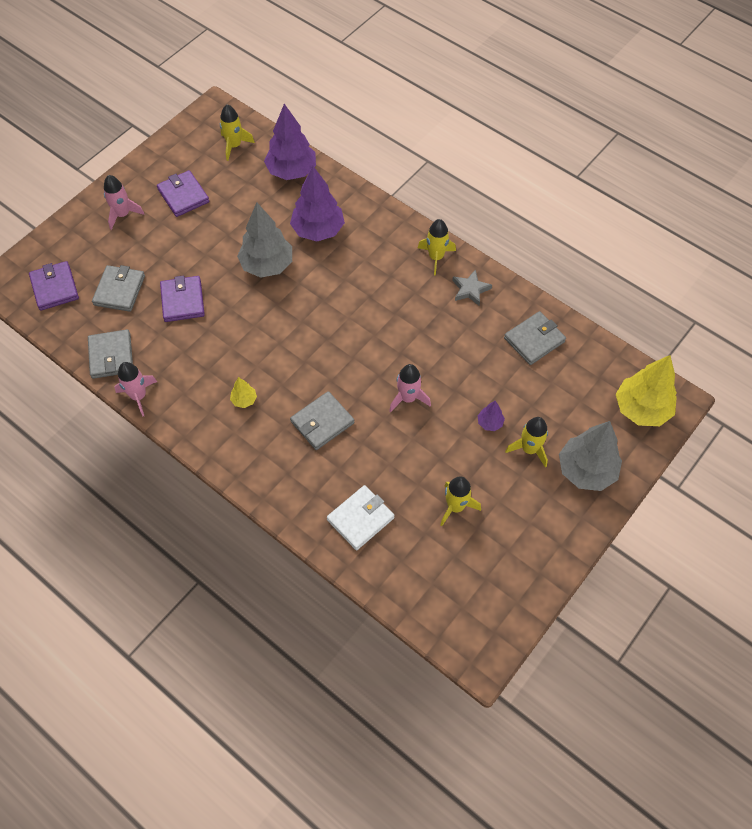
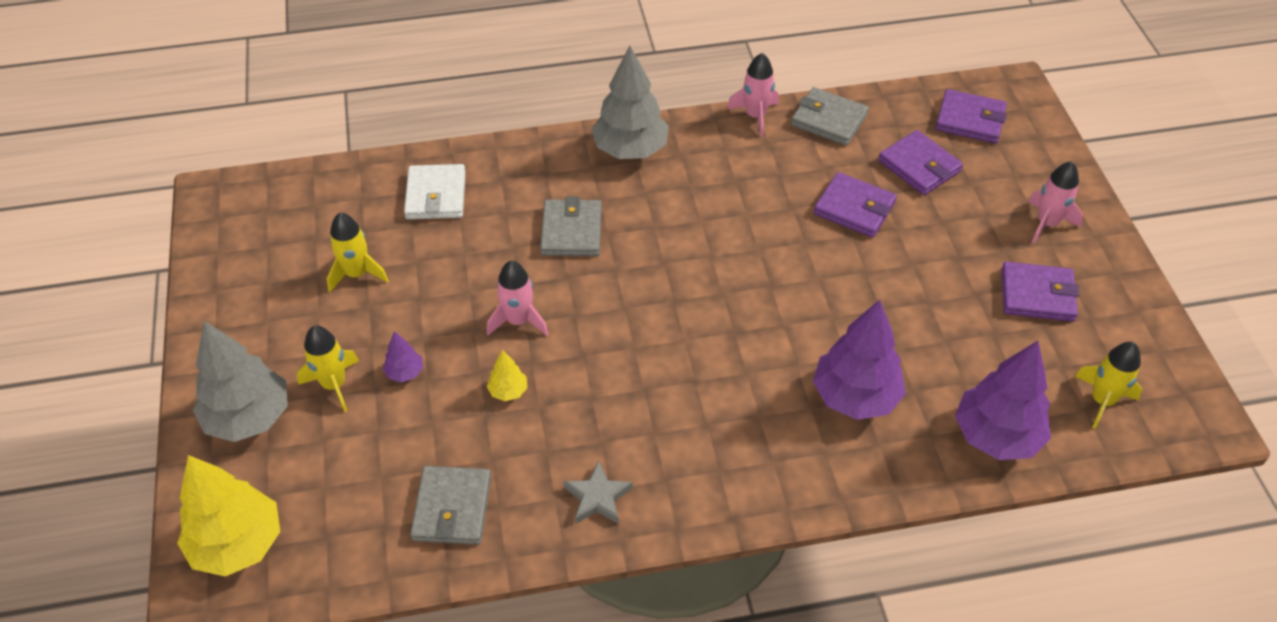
camera: 130 degrees right, 10 degrees down
(119, 290) = (919, 166): grey wallet -> purple wallet
(244, 400) = (666, 187): yellow tree -> yellow tree (508, 391)
(267, 265) = (840, 311): grey tree -> grey tree (630, 150)
(436, 257) = (687, 498): yellow rocket -> none

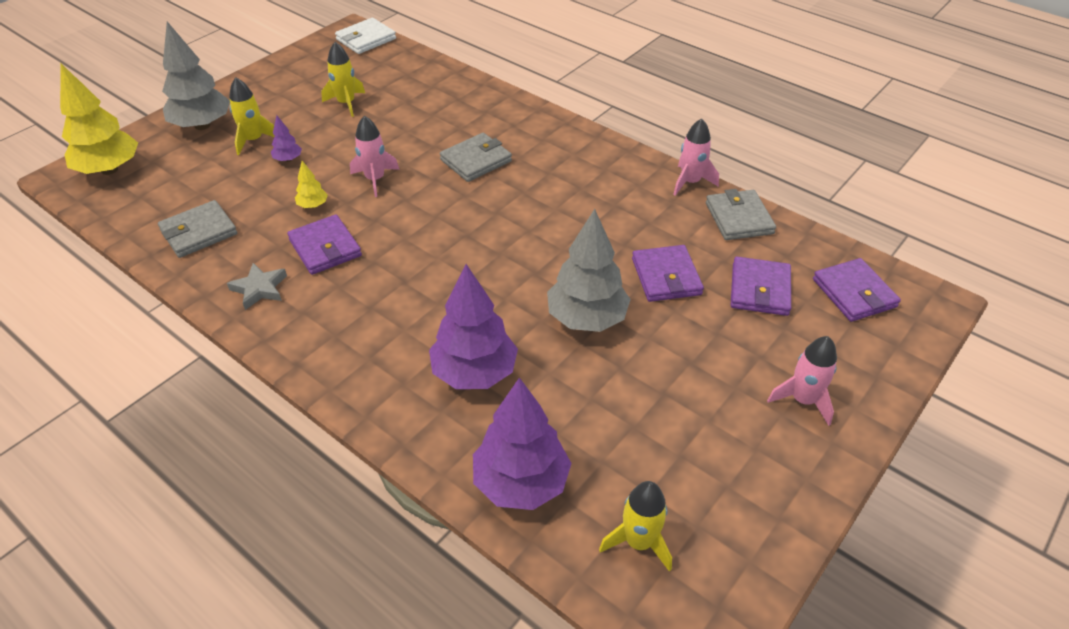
camera: 50 degrees right, 5 degrees down
(436, 195) = (441, 96): white wallet -> white wallet (366, 39)
(630, 150) = (579, 146): grey tree -> grey tree (586, 318)
(1037, 295) = (710, 434): purple wallet -> purple wallet (325, 248)

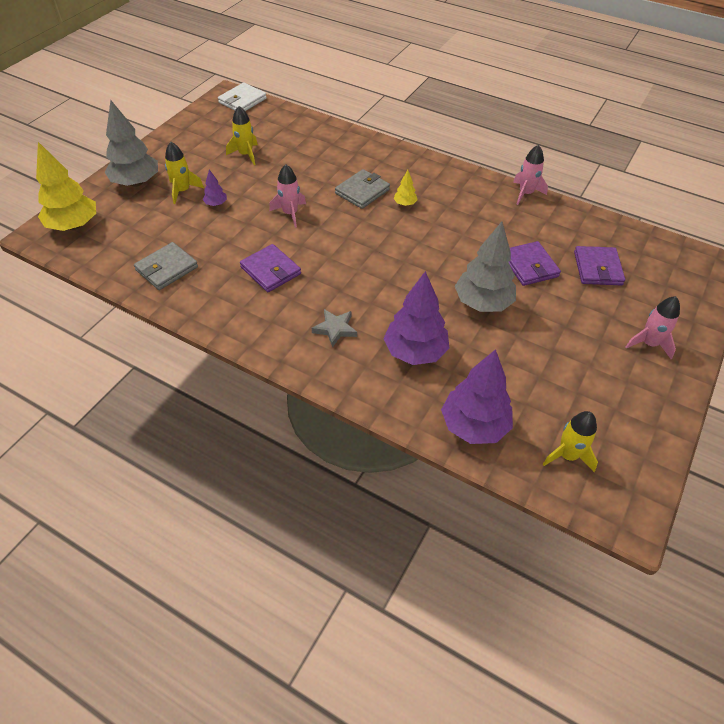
camera: 10 degrees left, 5 degrees up
(259, 289) = (231, 307): grey star -> grey star (335, 329)
(313, 205) = (249, 239): yellow tree -> yellow tree (405, 204)
(739, 218) = (568, 217): grey wallet -> none
(854, 293) = (662, 264): purple wallet -> none

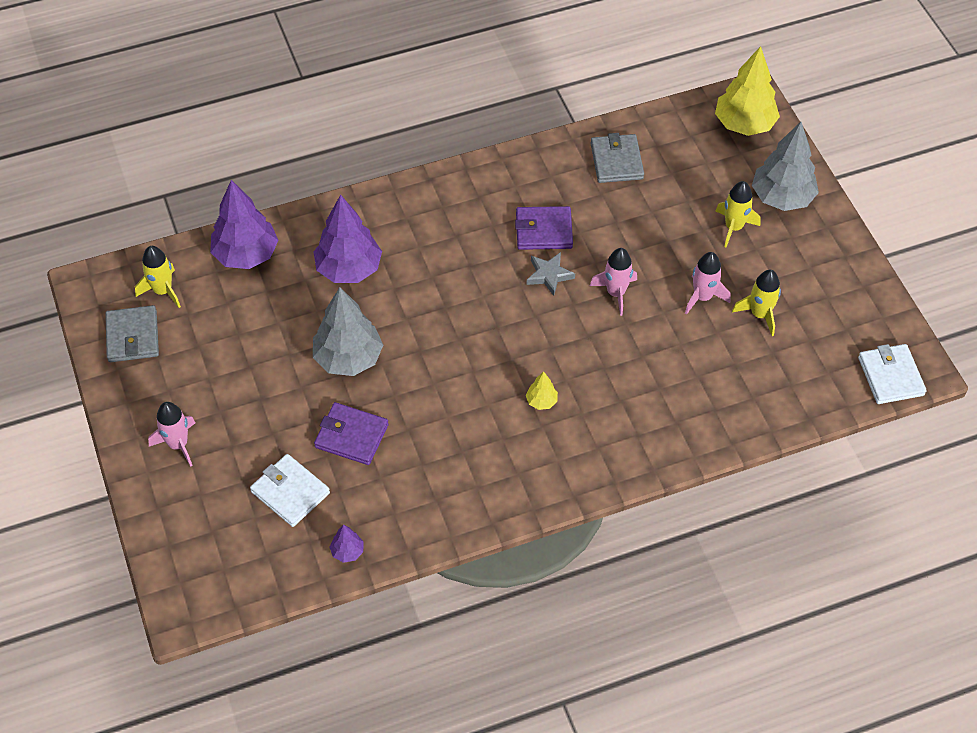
camera: 130 degrees right, 5 degrees up
(216, 204) = (686, 242): purple tree -> purple tree (347, 552)
(335, 329) = (427, 233): grey star -> grey star (549, 275)
(362, 191) = (596, 377): grey wallet -> grey wallet (132, 336)
(525, 193) = (452, 531): pink rocket -> pink rocket (702, 297)
(597, 268) = (290, 492): purple wallet -> white wallet

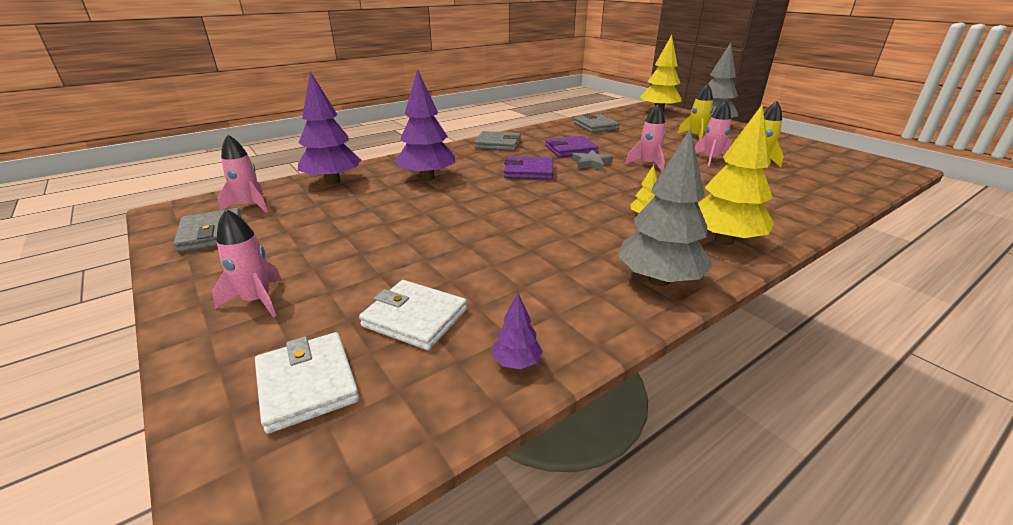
camera: 15 degrees left, 25 degrees down
(163, 291) = (250, 206): yellow rocket -> pink rocket
(348, 358) = (446, 218): grey tree -> grey tree (659, 280)
(351, 436) = (472, 262): purple wallet -> purple wallet (529, 171)
(459, 193) = (498, 144): none -> grey wallet
(590, 458) = (724, 240): none -> yellow tree
(890, 376) = (887, 172): white wallet -> white wallet (307, 384)

